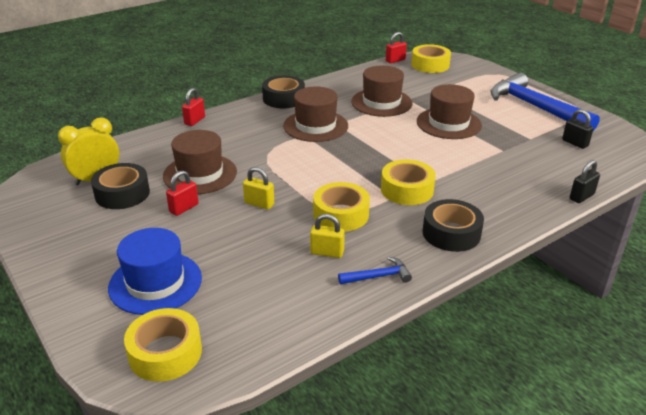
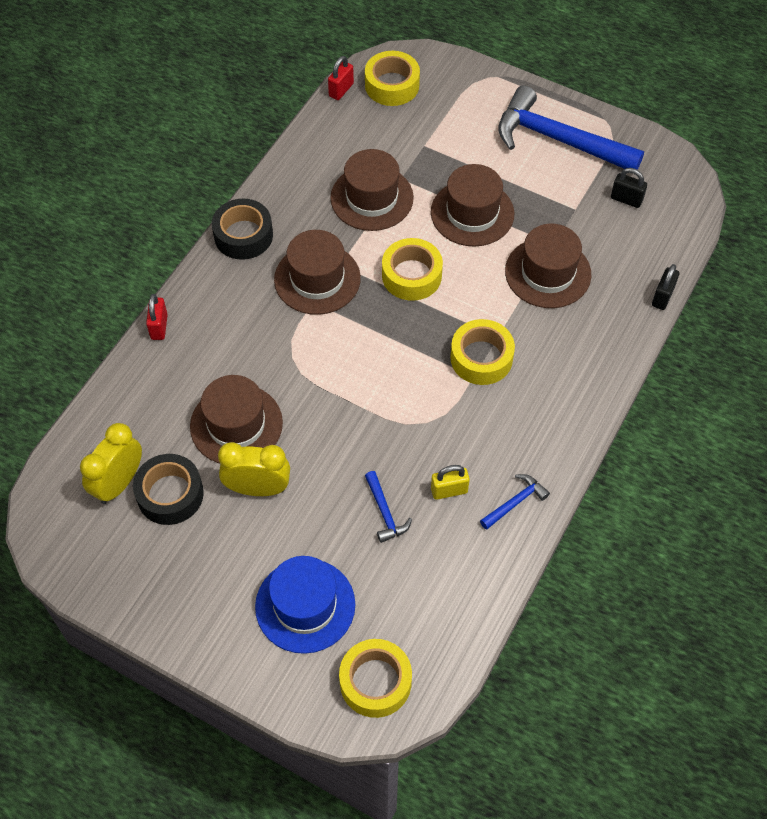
camera: 25 degrees left, 25 degrees up
(184, 208) = (258, 488): red padlock -> yellow clock
(259, 204) = (336, 447): yellow padlock -> none
(265, 249) = (385, 512): none -> blue hammer
(341, 214) = (432, 427): yellow tape -> yellow tape (411, 275)
(451, 233) = (556, 410): black tape -> none
(489, 162) = (548, 273): none -> brown hat

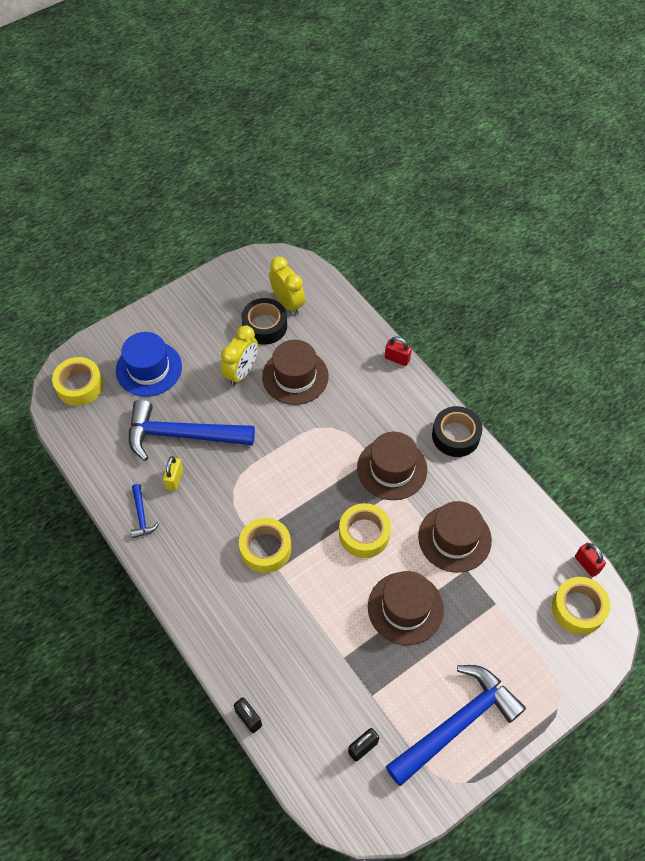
camera: 115 degrees right, 0 degrees up
(385, 512) = (182, 435): blue hammer -> blue hammer, size x2.33
(548, 273) = (317, 637): brown hat -> none

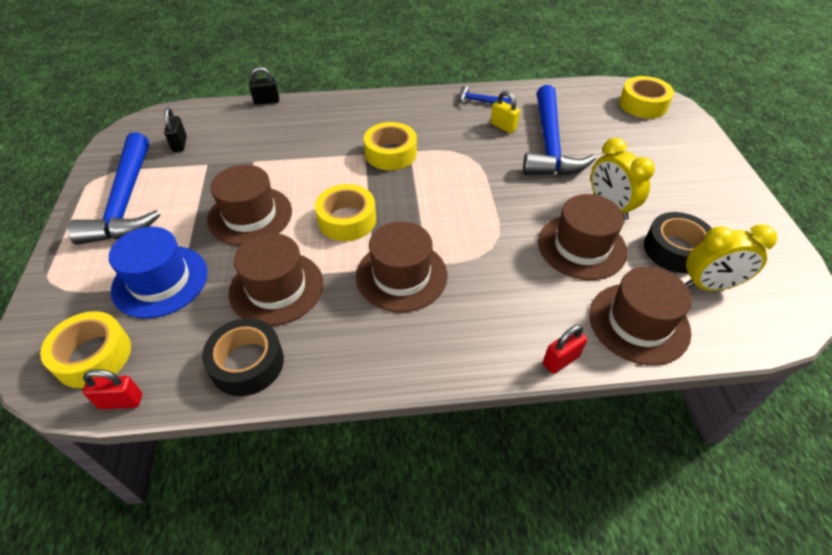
camera: 120 degrees right, 10 degrees down
(149, 369) = (645, 147): blue hat -> blue hat (160, 281)
(182, 435) = (549, 144): blue hammer -> blue hammer turned 150 degrees clockwise
(343, 330) = (639, 323): none -> brown hat
(455, 436) = (399, 362): black tape -> black tape (247, 363)

